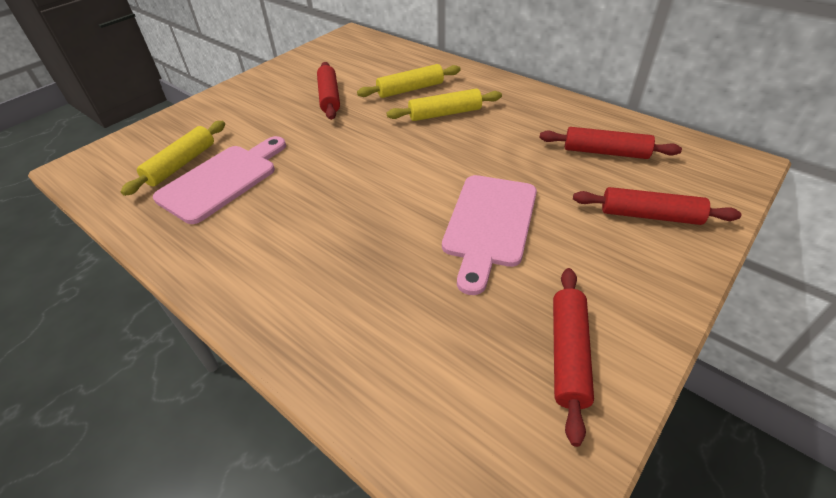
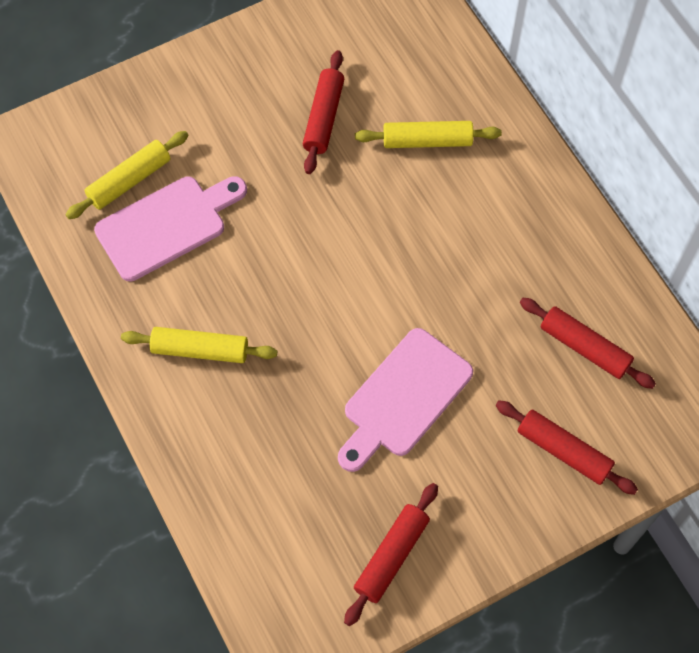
camera: 20 degrees right, 20 degrees up
(445, 114) = (445, 207): yellow rolling pin -> yellow rolling pin (200, 350)

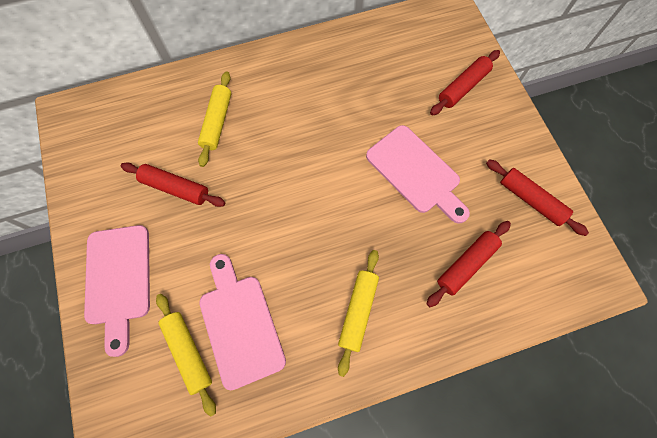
camera: 80 degrees left, 5 degrees up
(200, 91) = (118, 280): none -> pink cutting board
(584, 348) = (394, 62): red rolling pin -> red rolling pin (466, 265)

